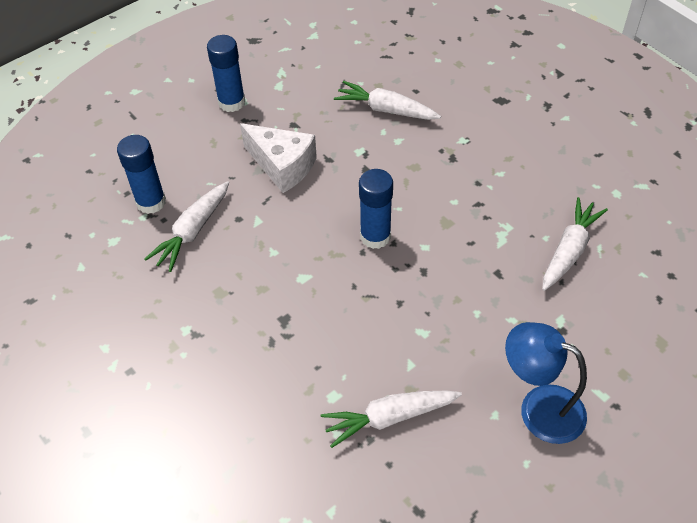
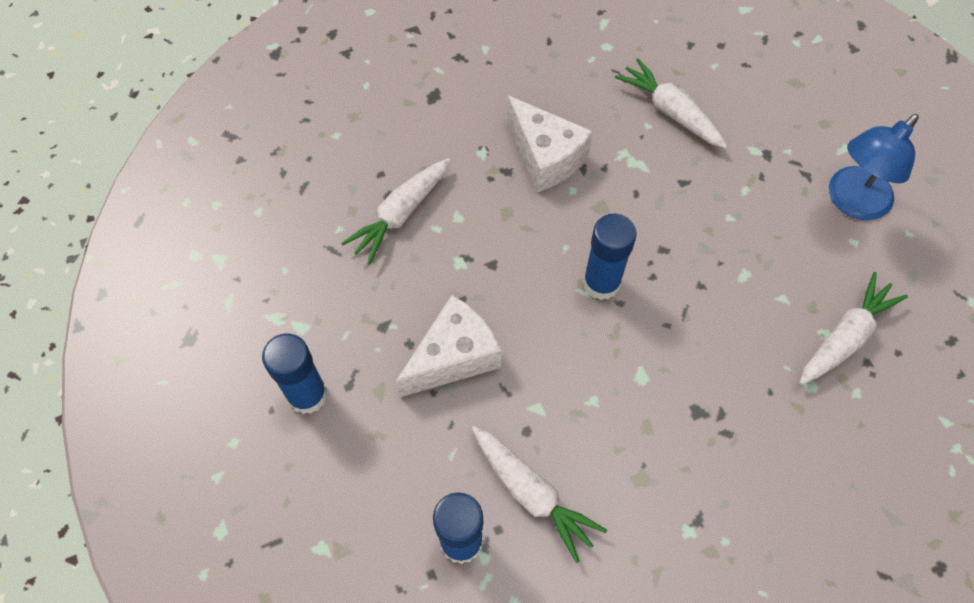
camera: 75 degrees left, 10 degrees up
(389, 418) = (845, 337): white carrot -> white carrot turned 135 degrees counterclockwise
(477, 178) = (545, 157): none -> white cheese

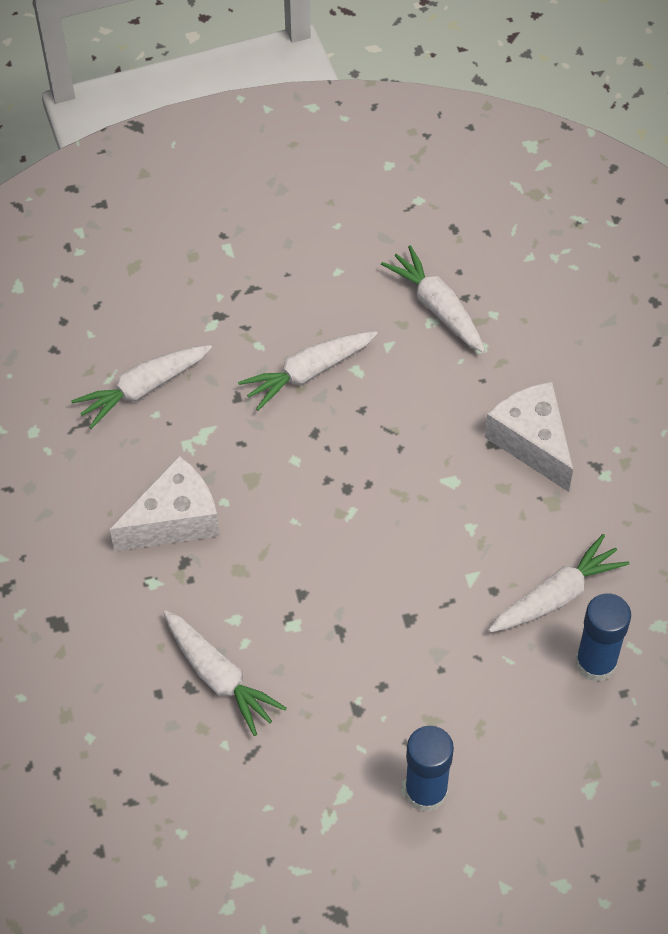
camera: 80 degrees left, 5 degrees down
(454, 357) = (404, 645): white cheese -> white cheese (532, 442)
(601, 283) = (343, 496): blue glue stick -> none
(727, 234) = (308, 373): none -> white carrot
(851, 202) = (293, 260): blue lamp -> none

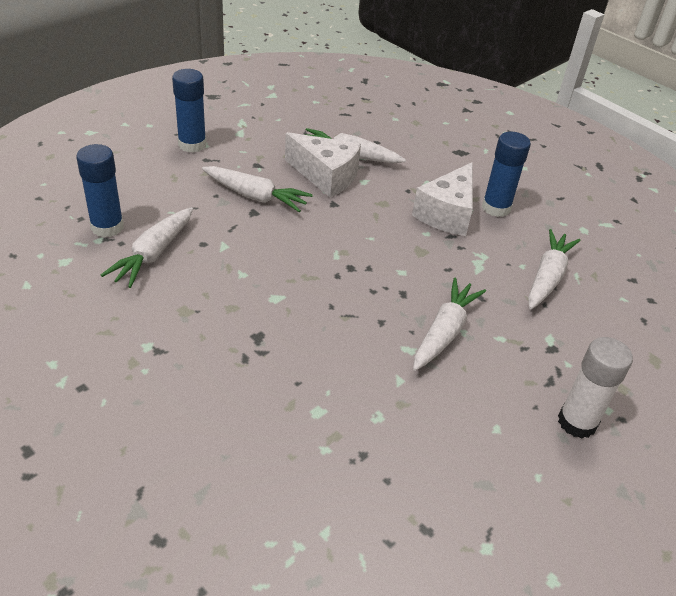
camera: 145 degrees right, 15 degrees down
(105, 505) = (496, 208): none -> blue glue stick
(264, 248) = (577, 422): none -> white glue stick
(437, 307) = (382, 432): white carrot -> white carrot (255, 196)
(532, 442) = (225, 348): white cheese -> white cheese (326, 176)

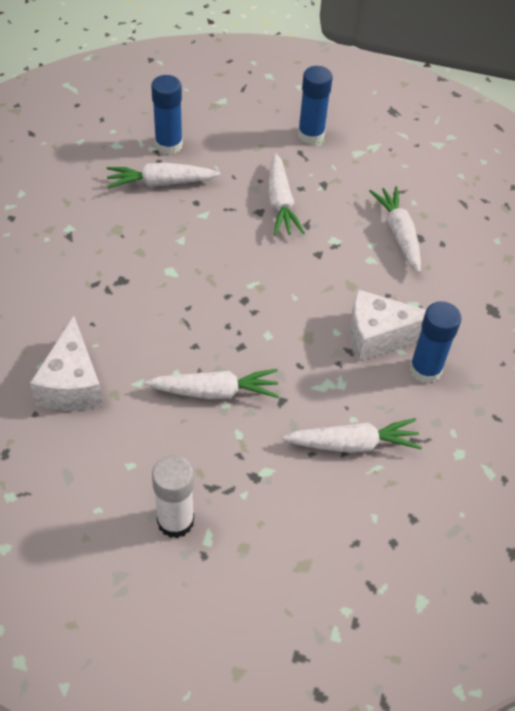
camera: 60 degrees right, 10 degrees up
(326, 176) = (351, 232): white cheese -> white cheese (72, 384)

